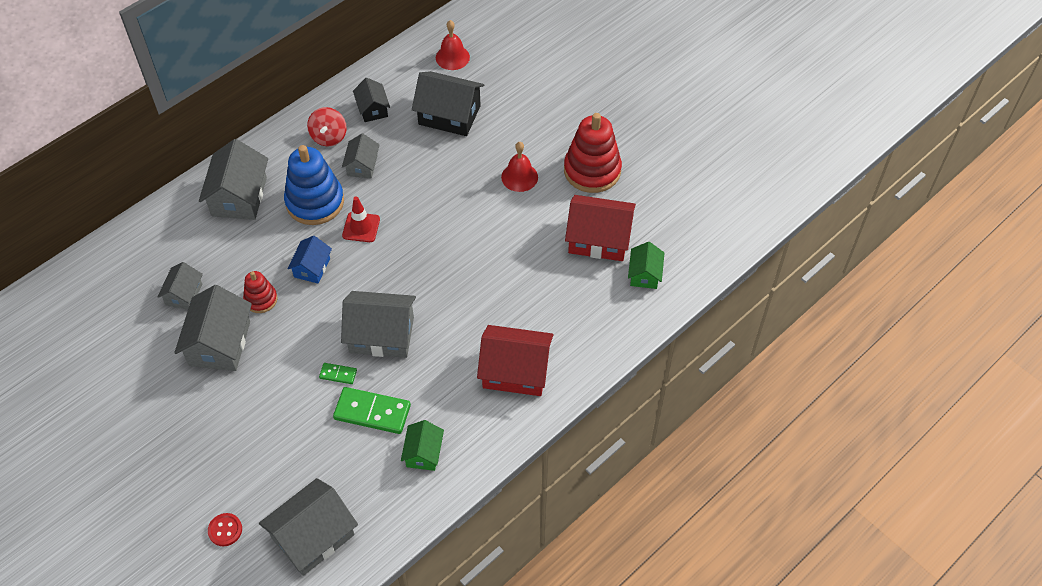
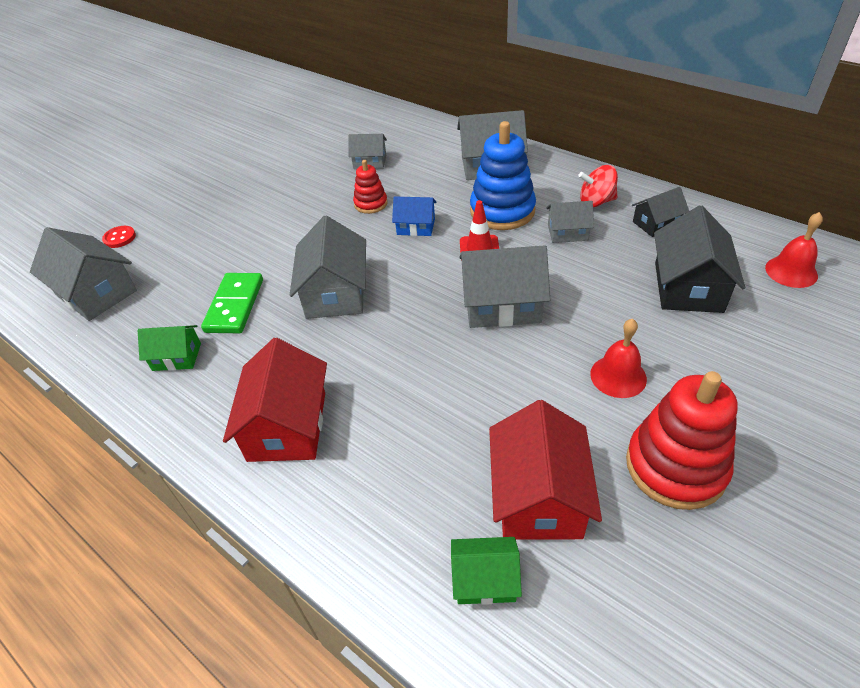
camera: 85 degrees right, 10 degrees down
(219, 343) = (318, 192): grey house -> grey house (502, 305)
(338, 374) = (283, 271): green domino -> none

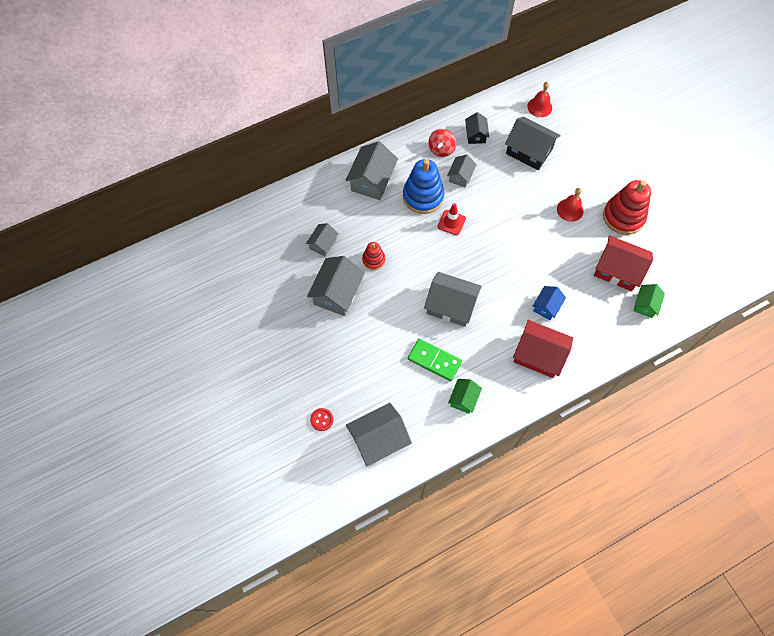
camera: 70 degrees left, 20 degrees up
(416, 226) = (412, 245): blue house -> blue house (546, 306)
(502, 305) = (501, 232): grey house -> grey house (337, 293)

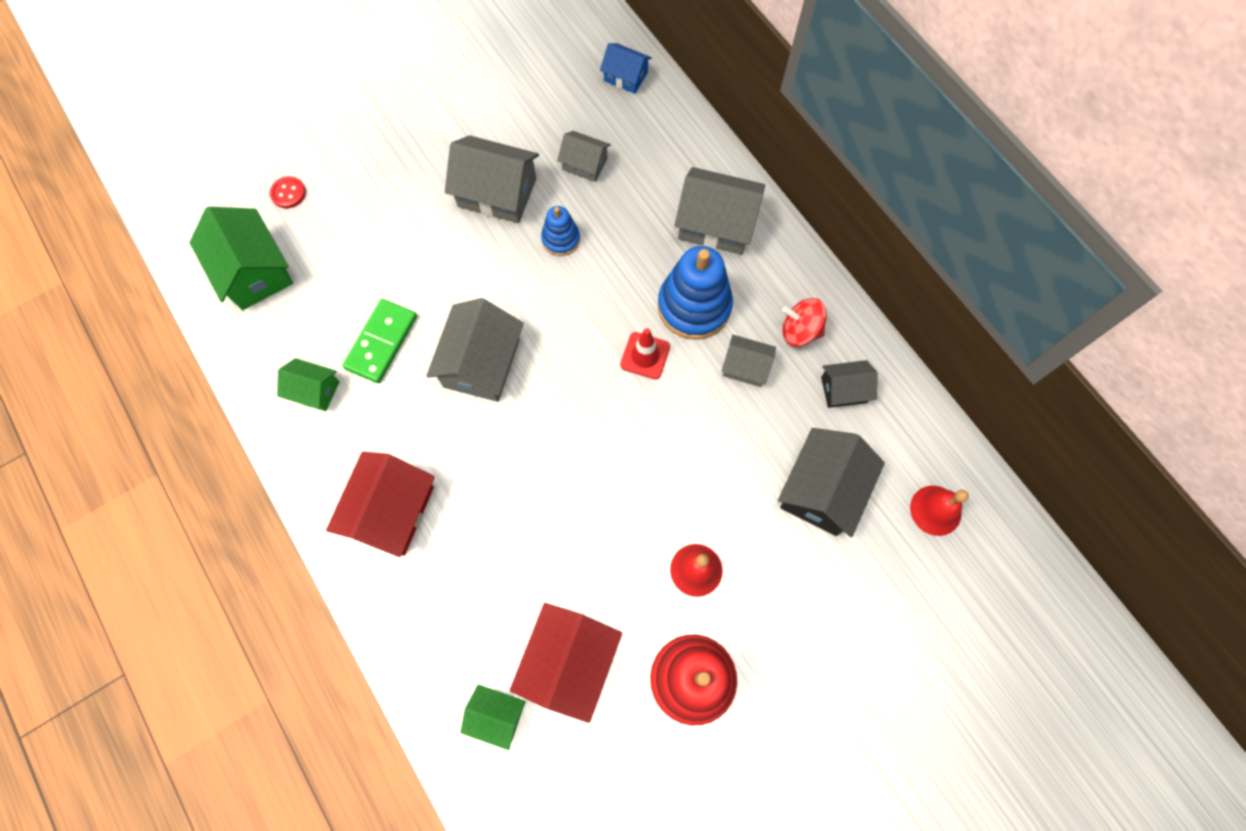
camera: 85 degrees right, 5 degrees up
(373, 260) = (561, 239): red stacking toy -> blue stacking toy
(378, 439) = (254, 271): grey house -> green house
(546, 306) = (485, 524): blue house -> blue house (625, 76)

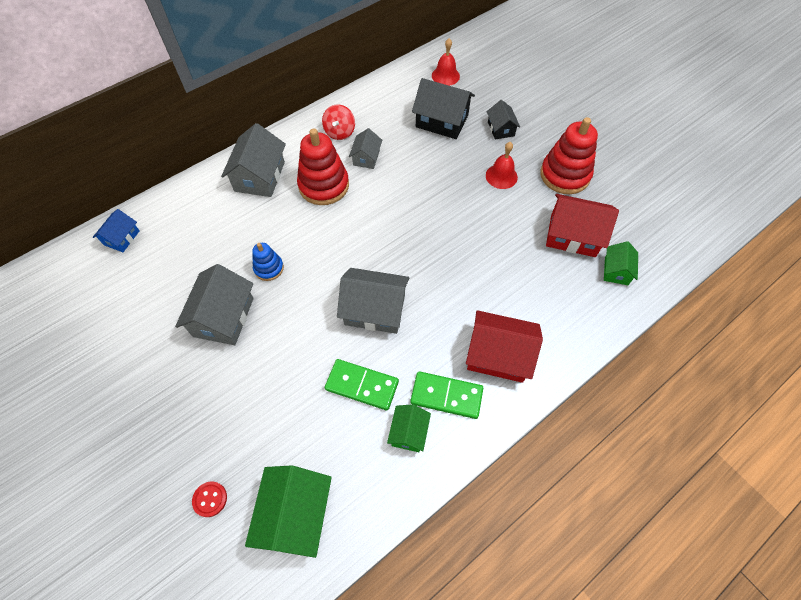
camera: 95 degrees left, 10 degrees down
(254, 271) = (295, 514): green house -> green house turned 45 degrees counterclockwise
(349, 438) = (446, 396): none -> green domino
(584, 164) = (202, 258): grey house -> none
(645, 356) = (362, 210): red traffic cone -> none
(694, 306) = (324, 185): blue stacking toy -> red stacking toy
(843, 390) = (378, 112): black house -> black house (501, 129)

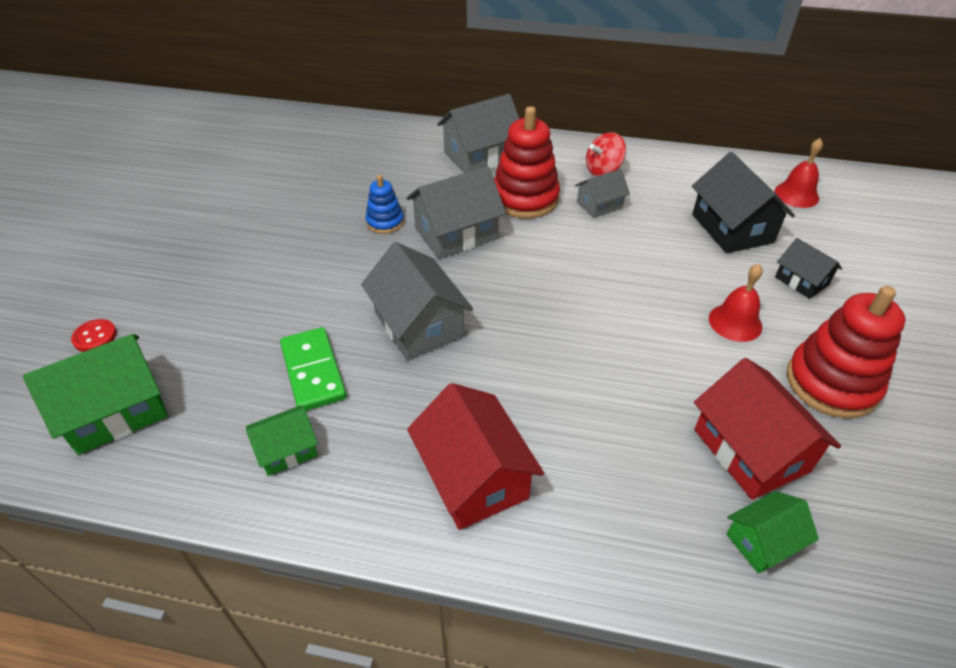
camera: 50 degrees right, 15 degrees down
(121, 238) = (322, 127): blue house -> none
(223, 317) = (300, 227): grey house -> grey house (456, 233)
(446, 396) = (366, 457): green domino -> none
(501, 129) = (801, 281): black house -> black house turned 75 degrees counterclockwise

